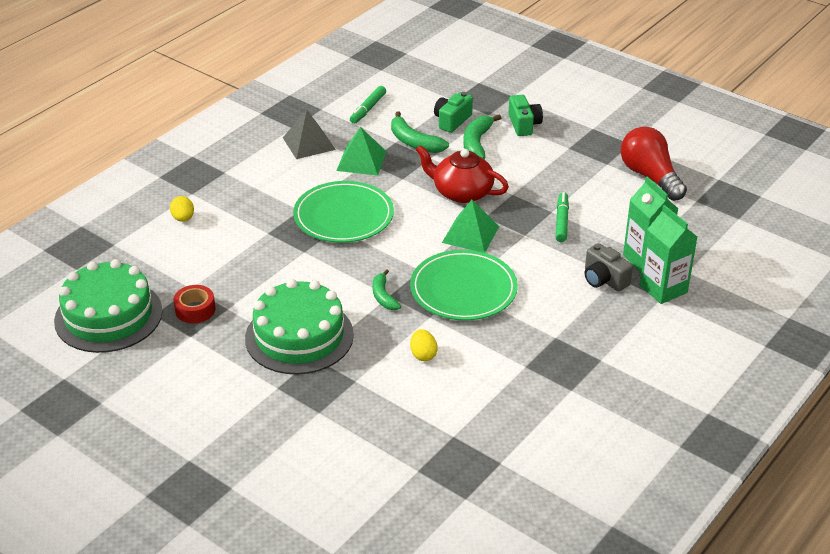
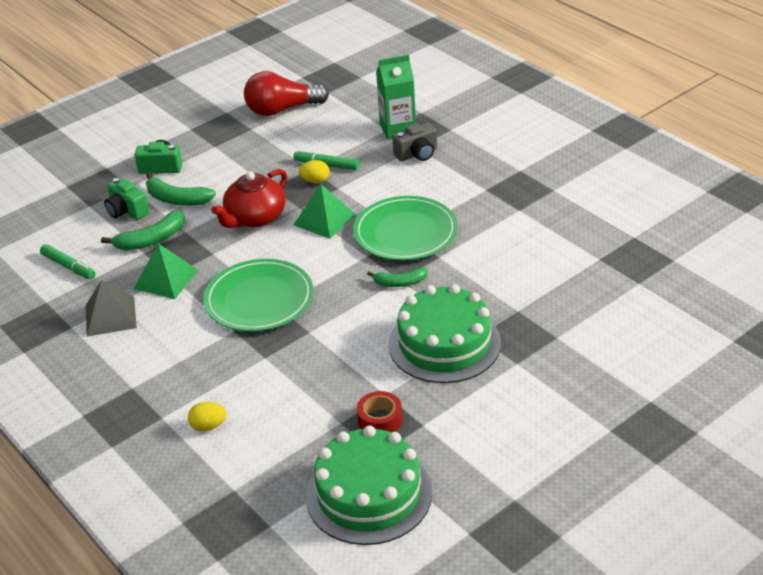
camera: 75 degrees left, 0 degrees up
(423, 355) = (491, 266): yellow egg -> yellow egg (315, 181)
(663, 289) = (439, 127): green carton -> none

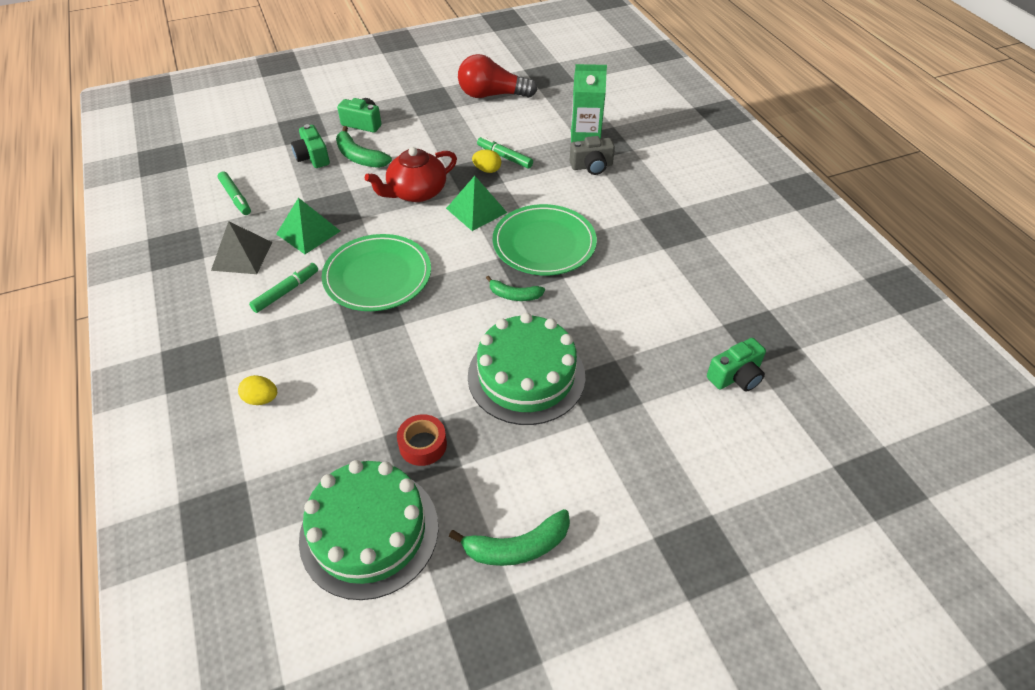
camera: 15 degrees right, 10 degrees up
(151, 240) = (317, 190): green banana -> green banana (517, 547)
(176, 335) = (286, 291): none -> green marker
(627, 296) = (735, 376): none -> green camera

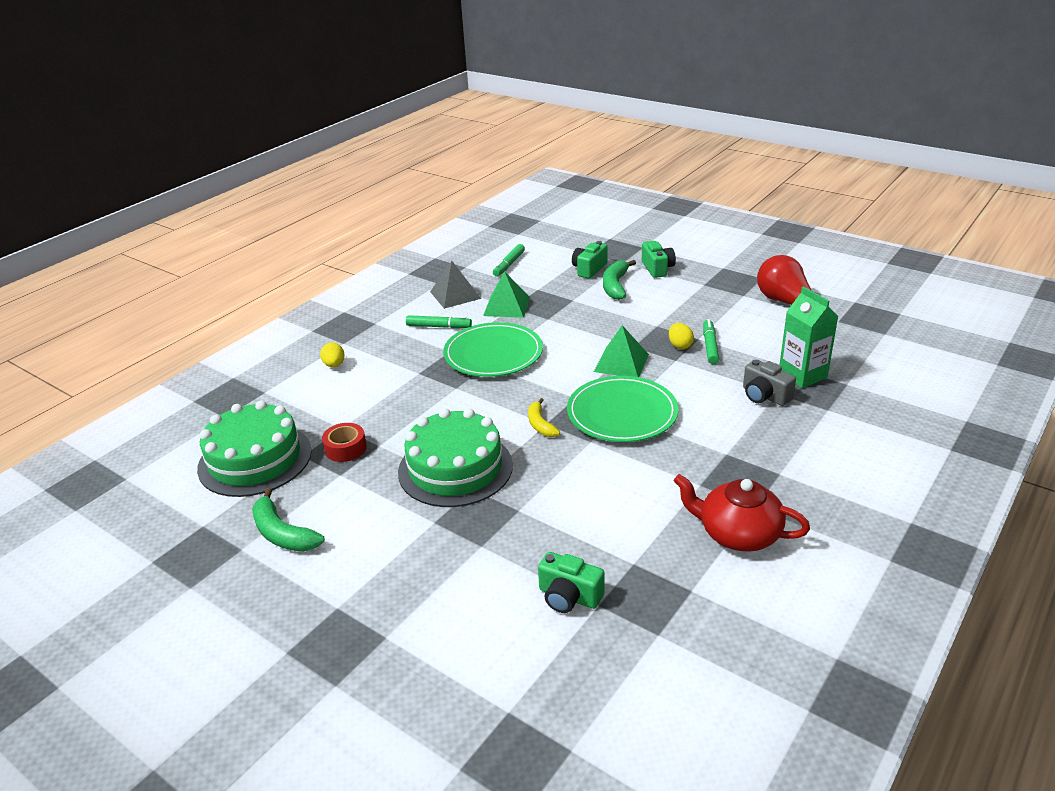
camera: 60 degrees right, 15 degrees down
(416, 192) = (607, 327): red teapot -> red teapot (738, 533)
(514, 295) = (540, 424): green banana -> yellow banana

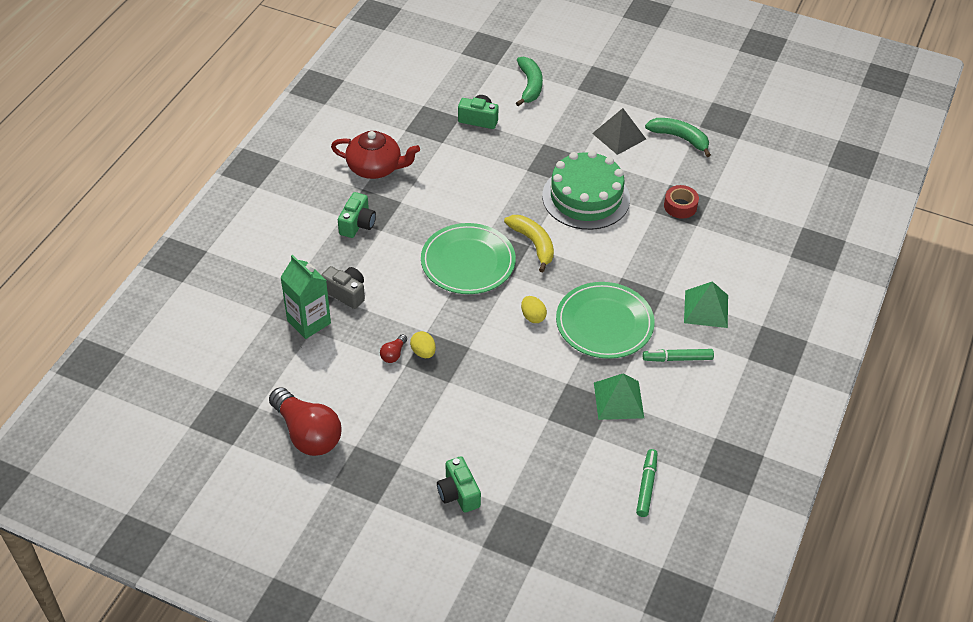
camera: 165 degrees right, 15 degrees up
(255, 459) = (744, 190): green cake -> none
(334, 365) = (750, 294): yellow egg -> yellow egg (533, 317)
(455, 295) = (685, 416): grey pyramid -> grey pyramid (619, 136)
(540, 424) = (533, 244): yellow banana -> yellow banana, size x1.52
(589, 269) = (543, 484): green camera -> green camera (357, 224)
(615, 286) = (504, 451): green banana -> green banana (530, 86)
(621, 363) = (477, 322): green pyramid -> green pyramid (706, 309)
(710, 346) = (393, 354): green marker -> red light bulb

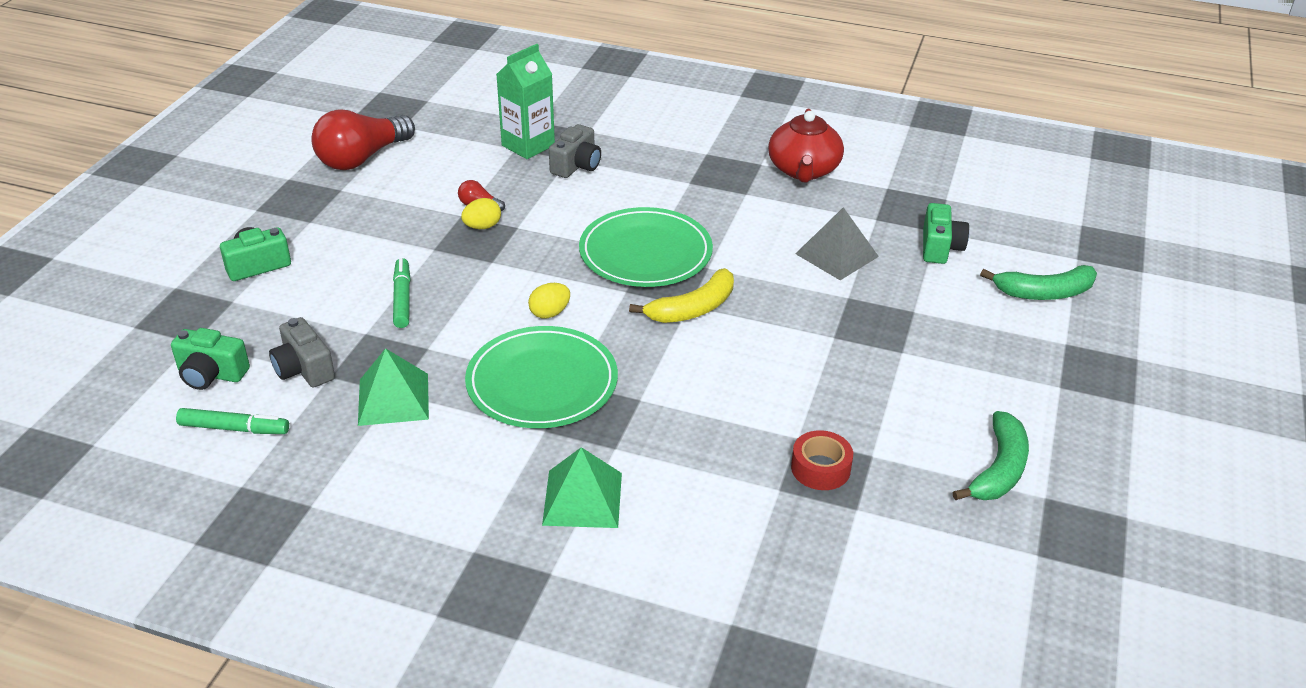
camera: 85 degrees right, 10 degrees down
(357, 224) = (696, 165): green camera -> green camera (211, 374)
(586, 197) = (807, 358): green cake -> none
(586, 452) = (304, 369): none -> grey camera
(619, 136) = (969, 392): grey pyramid -> grey pyramid (836, 255)
(677, 359) = (472, 462): green marker -> green marker (402, 298)

